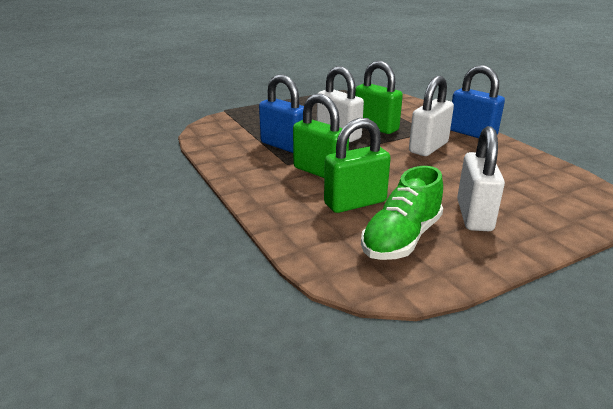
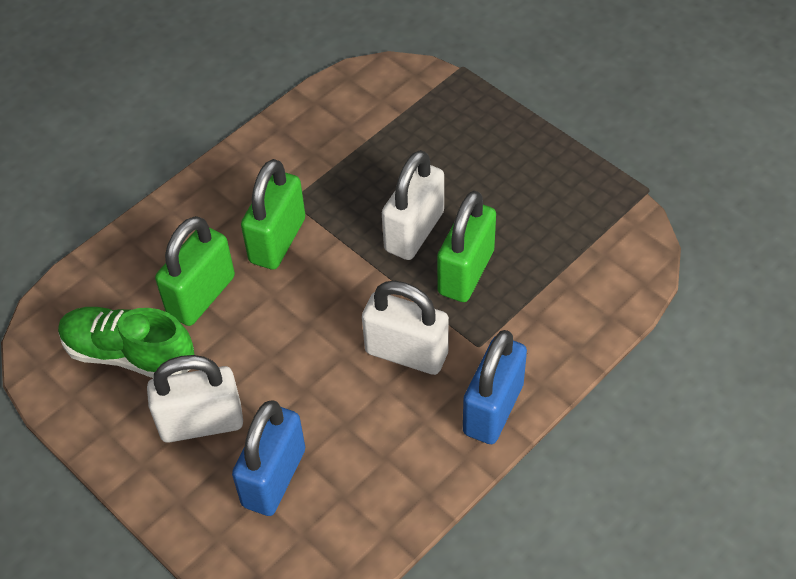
camera: 75 degrees right, 25 degrees up
(284, 146) = (348, 180): blue padlock -> blue padlock (274, 477)
(355, 203) = (201, 295): green padlock -> green padlock turned 75 degrees clockwise

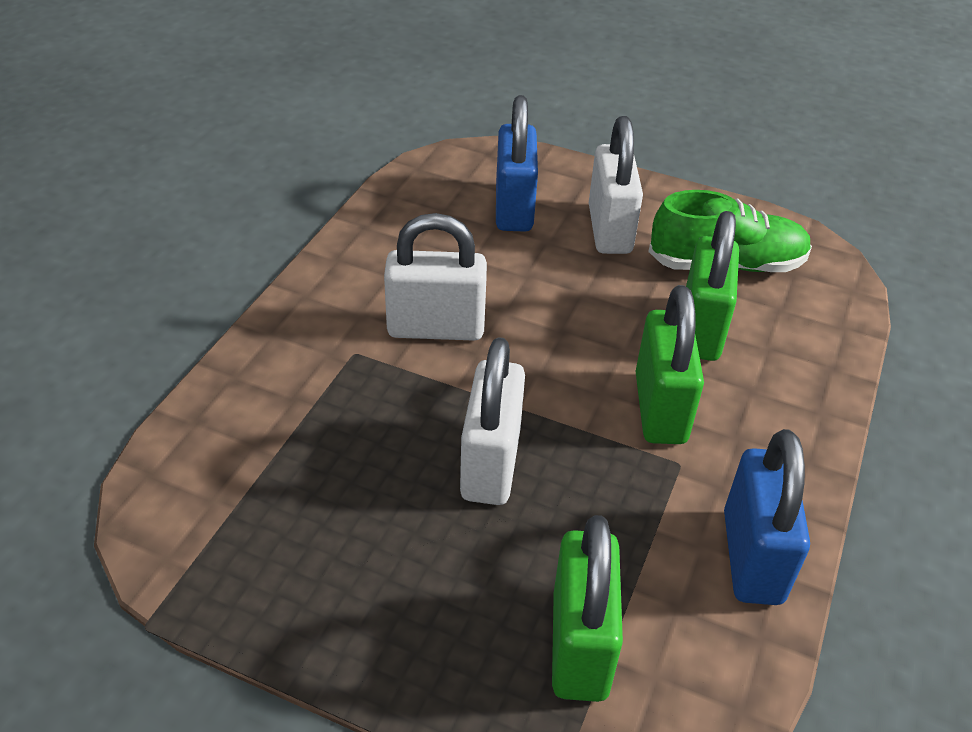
camera: 155 degrees right, 10 degrees down
(201, 423) = (609, 230): white padlock -> white padlock turned 60 degrees counterclockwise
(466, 272) = (399, 429): green padlock -> green padlock (579, 645)
(493, 409) = (319, 300): blue padlock -> blue padlock (752, 557)

